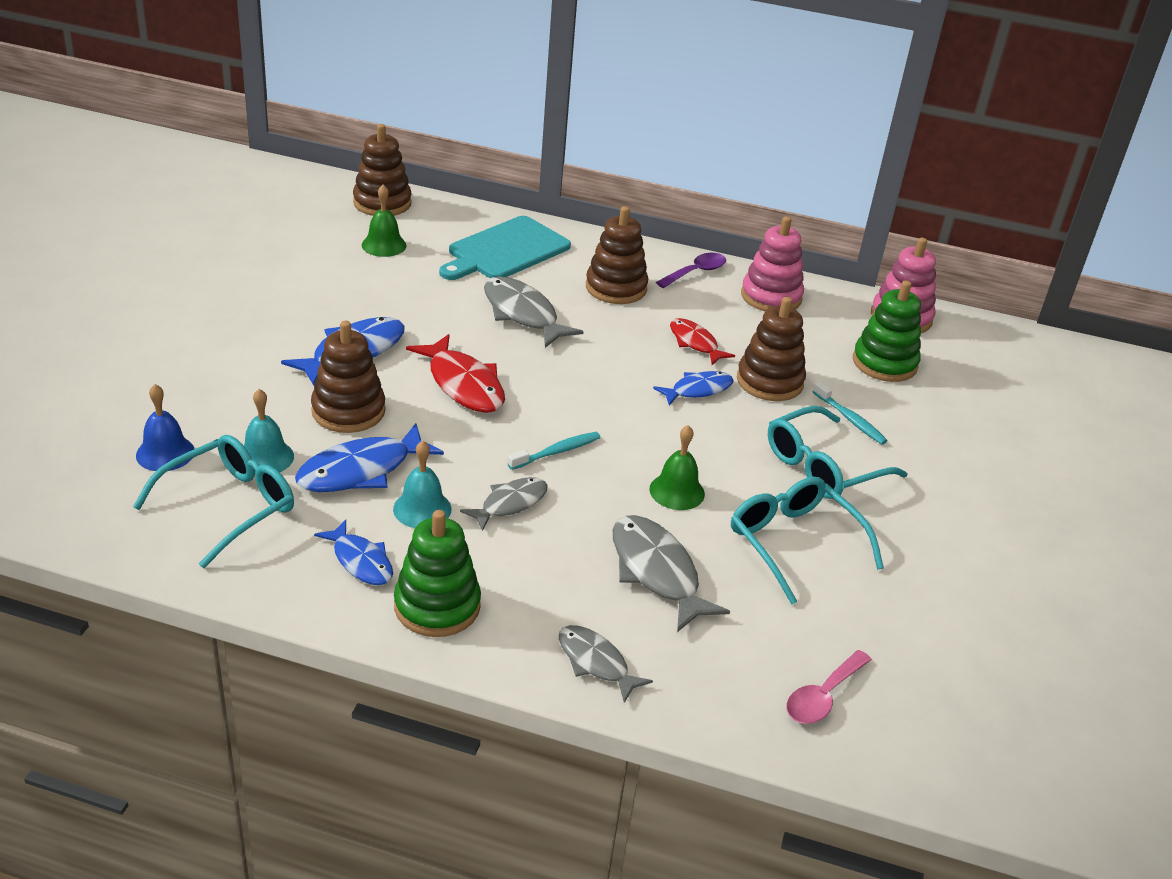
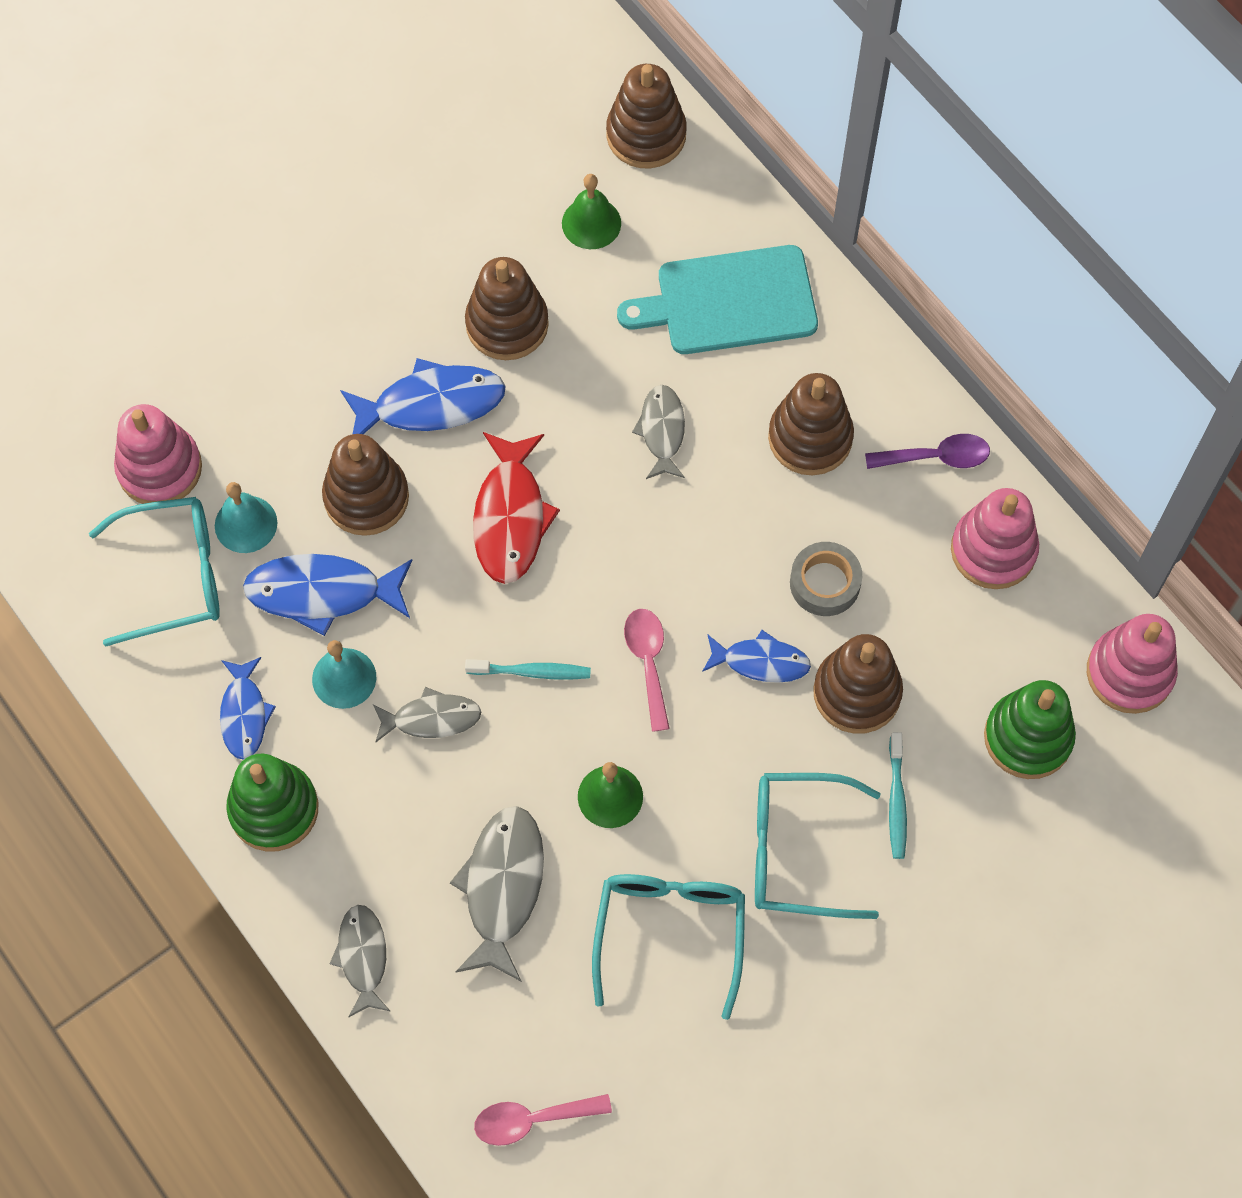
camera: 40 degrees right, 30 degrees up
(165, 453) = (160, 468): blue bell -> pink stacking toy
(371, 301) = (507, 324): none -> brown stacking toy
(523, 314) = (662, 431): grey fish -> grey fish, size x0.63
(628, 417) = (648, 662): none -> pink spoon
(695, 343) = (824, 583): red fish -> grey tape

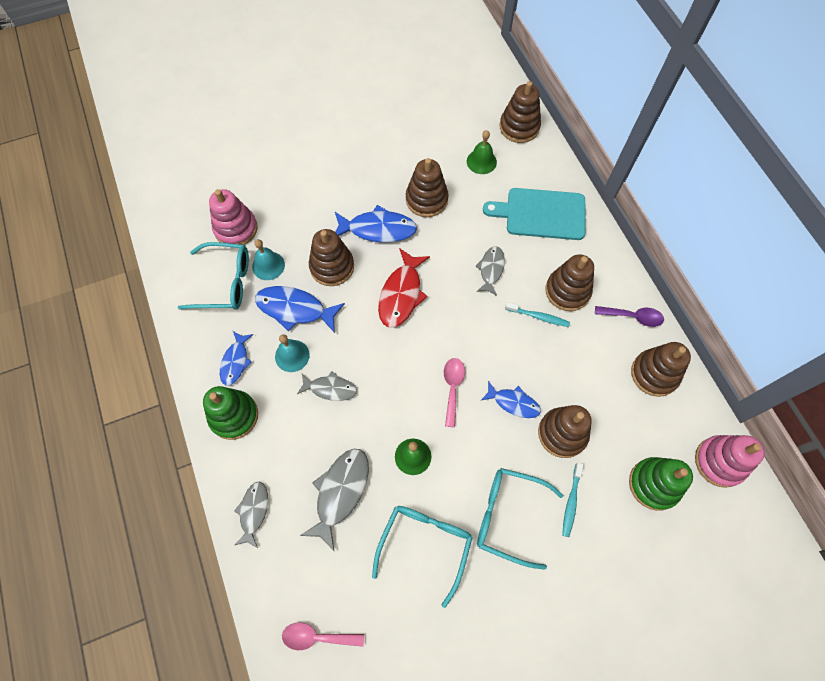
camera: 15 degrees right, 0 degrees up
(532, 672) = (390, 377): turquoise toothbrush -> turquoise toothbrush (538, 317)
(824, 583) = (558, 369): grey tape -> none
(993, 550) = (654, 374): pink stacking toy -> brown stacking toy

